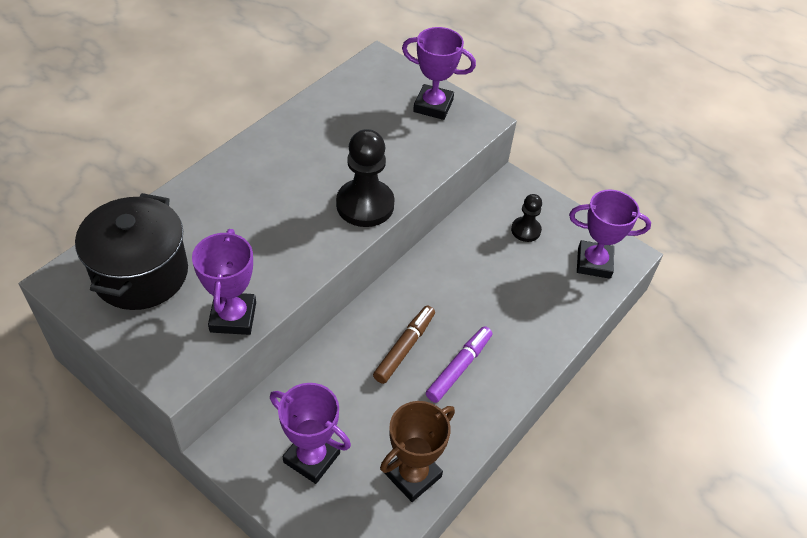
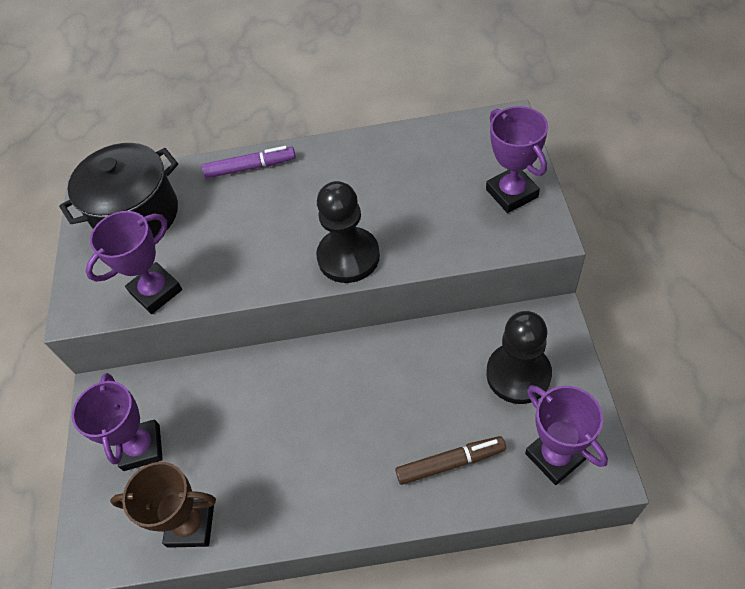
camera: 55 degrees right, 5 degrees up
(404, 348) = (296, 409): brown marker -> brown marker (450, 463)
(459, 368) = (320, 462): purple marker -> purple marker (250, 167)
(525, 230) = (518, 374): black pawn -> black pawn, size x1.79

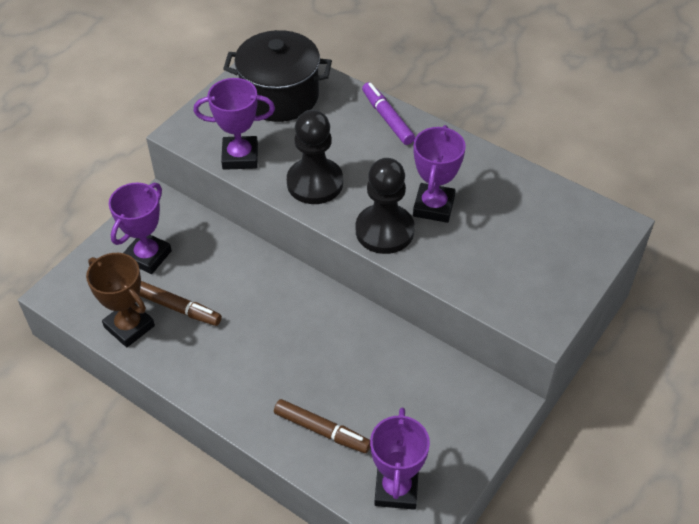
camera: 35 degrees right, 5 degrees down
(219, 469) = (178, 308): none -> brown marker
(250, 167) = (387, 118): purple marker -> purple marker turned 150 degrees counterclockwise
(512, 193) = (553, 278): purple trophy -> purple trophy (433, 206)
(518, 374) = (434, 417): black pawn -> black pawn (315, 183)

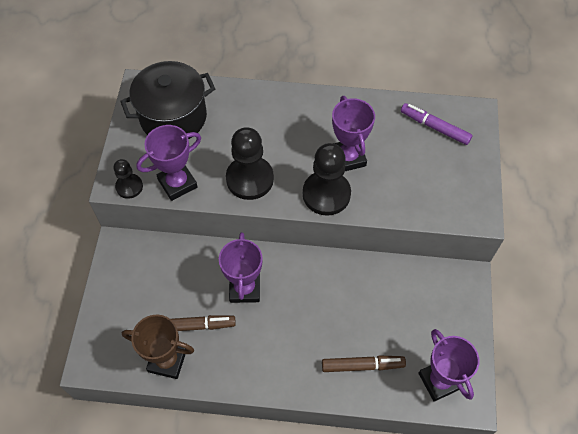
camera: 30 degrees left, 10 degrees up
(148, 256) = (141, 295): purple trophy -> purple trophy (244, 288)
(192, 140) = (129, 187): none -> black pawn
(387, 118) = (267, 100): purple marker -> purple marker (434, 127)

